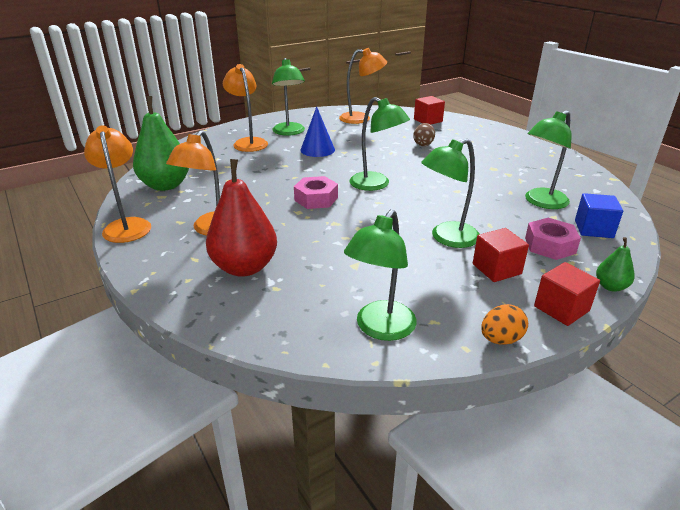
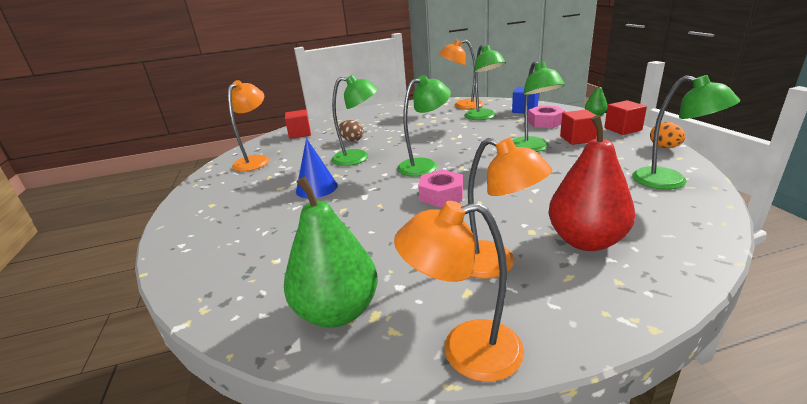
camera: 70 degrees left, 5 degrees down
(248, 142) = (244, 233): orange lamp -> orange lamp (462, 105)
(289, 132) = (245, 202): green lamp -> green lamp (358, 158)

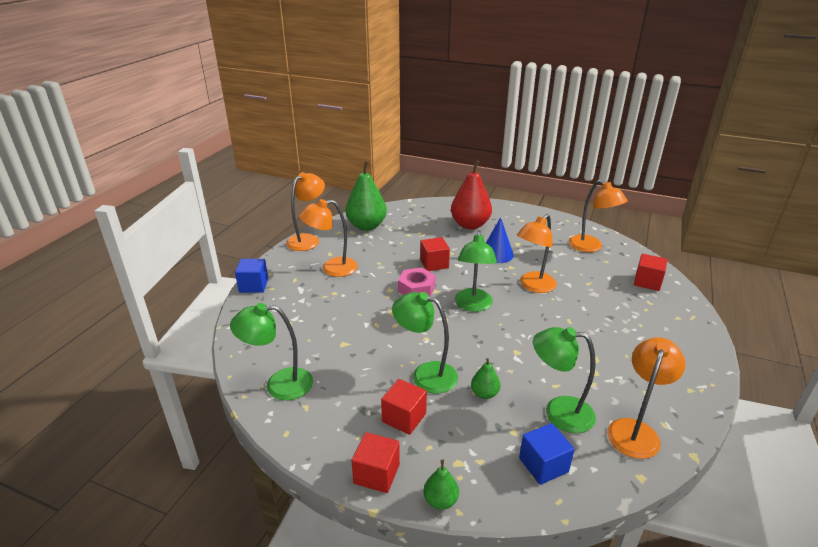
camera: 125 degrees right, 5 degrees up
(352, 140) = (587, 299): brown egg -> none
(358, 158) = (533, 286): green lamp -> orange lamp
(380, 207) = (434, 264): none -> red cube
(509, 131) = (484, 393): none -> green pear
(545, 122) = (476, 440): pink nut -> none
(586, 241) = (301, 301): red pear -> red pear (470, 225)
(650, 303) = (254, 285): none -> blue cube
(664, 147) = (308, 448): orange egg -> none

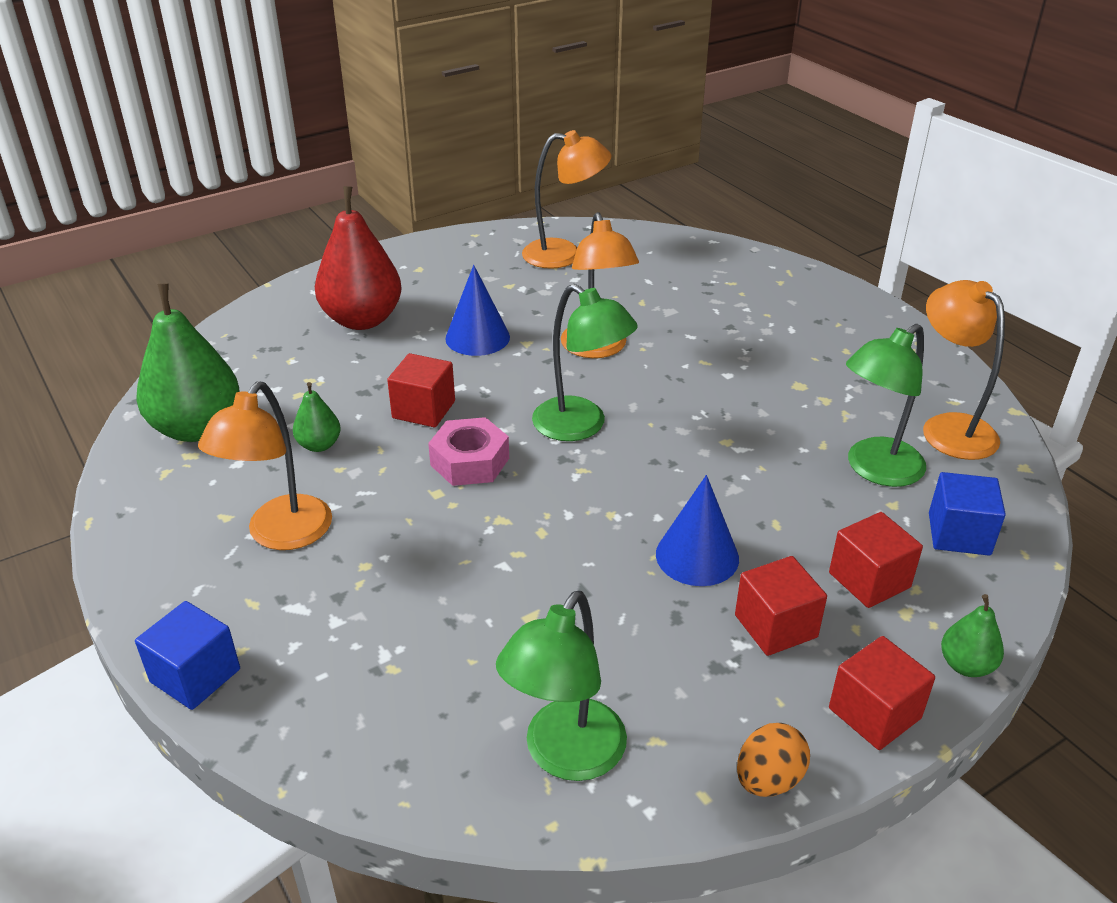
camera: 55 degrees left, 5 degrees up
(307, 239) = (131, 525): orange lamp -> none
(309, 450) = (768, 779): none -> orange egg
(425, 374) = (697, 556): green lamp -> blue cone
(484, 393) = (788, 517): green pear -> green pear (319, 445)
(647, 282) = (690, 260): red cube -> red cube (869, 580)

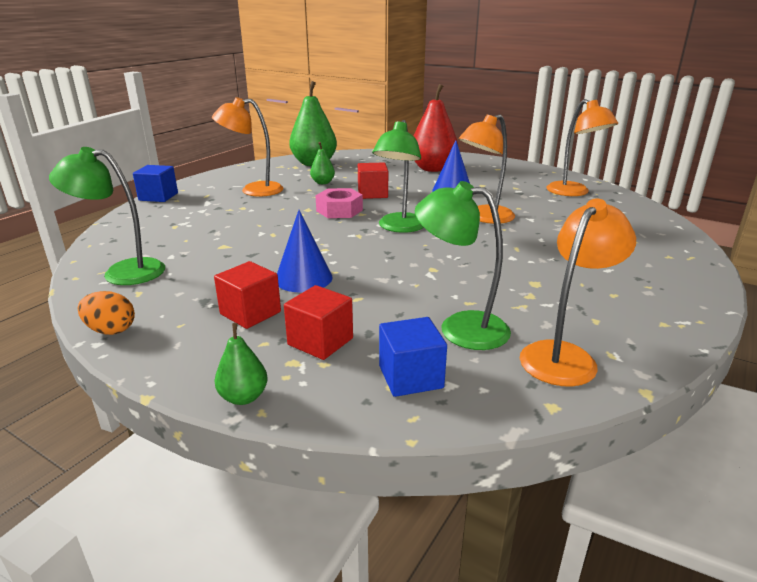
camera: 65 degrees right, 10 degrees down
(874, 713) = (178, 361): red cube -> none

